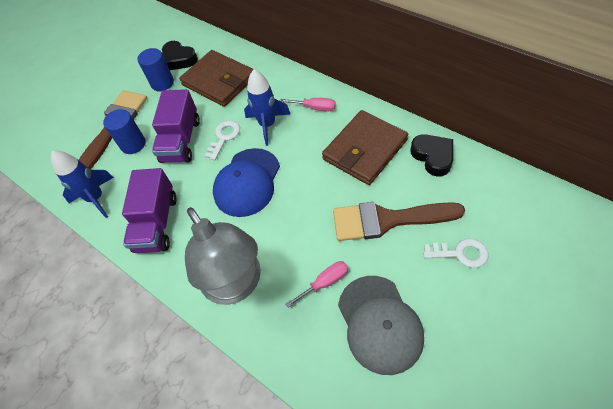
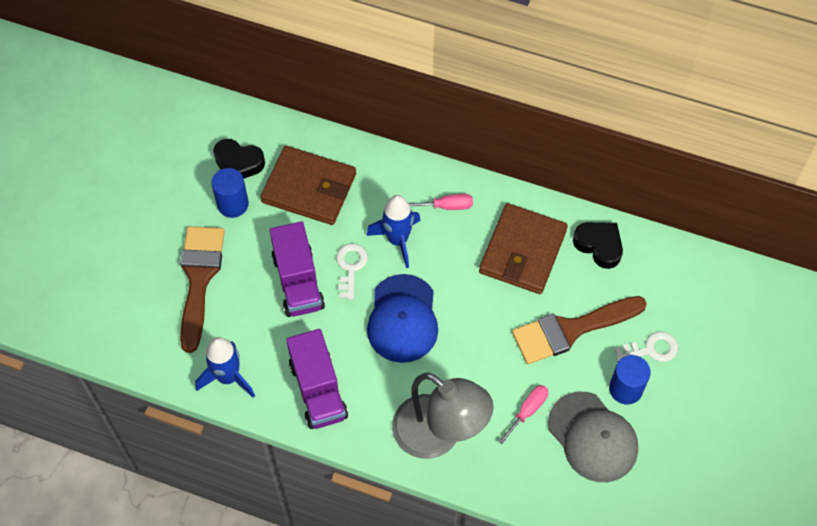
camera: 25 degrees left, 5 degrees up
(133, 144) = (238, 299): blue cylinder -> blue cylinder (625, 389)

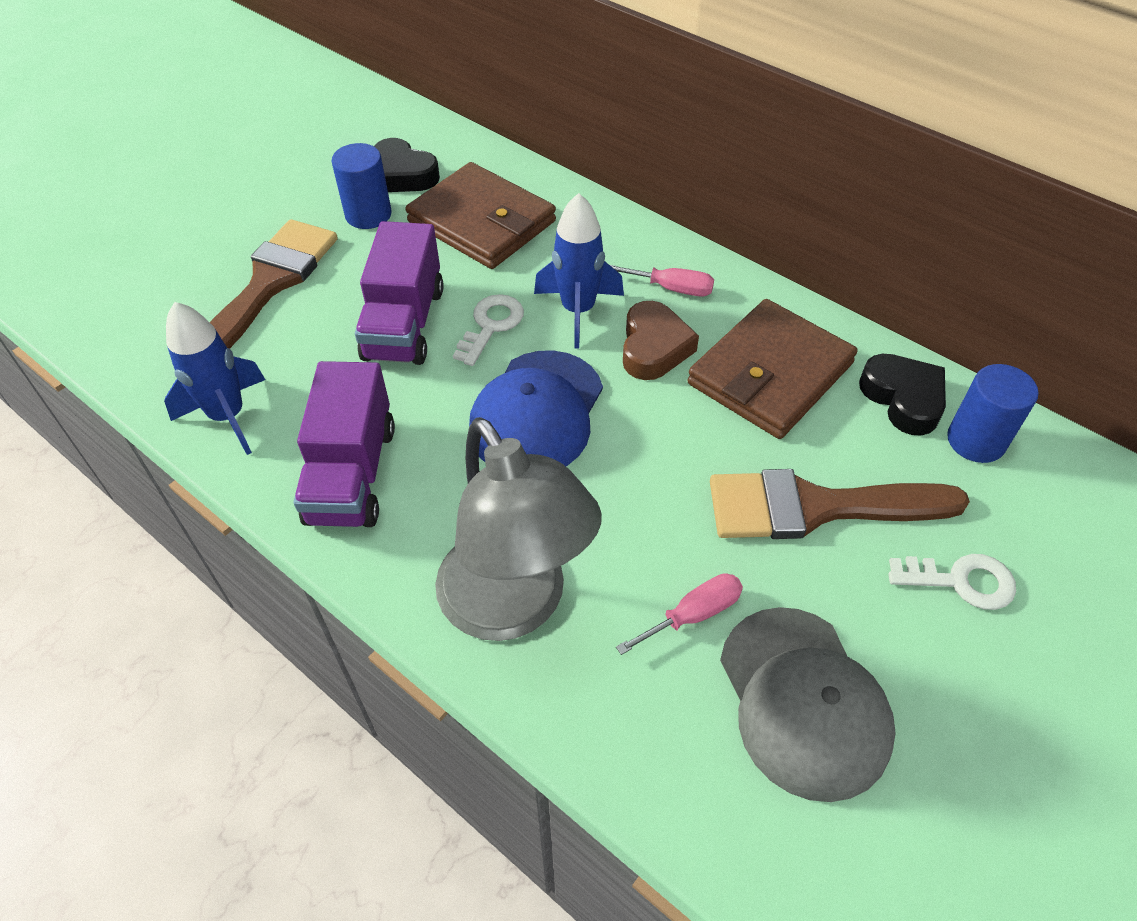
camera: 20 degrees right, 10 degrees down
(451, 253) = (654, 347): none -> brown heart
(625, 389) = (893, 634): blue cylinder -> blue cylinder (976, 441)

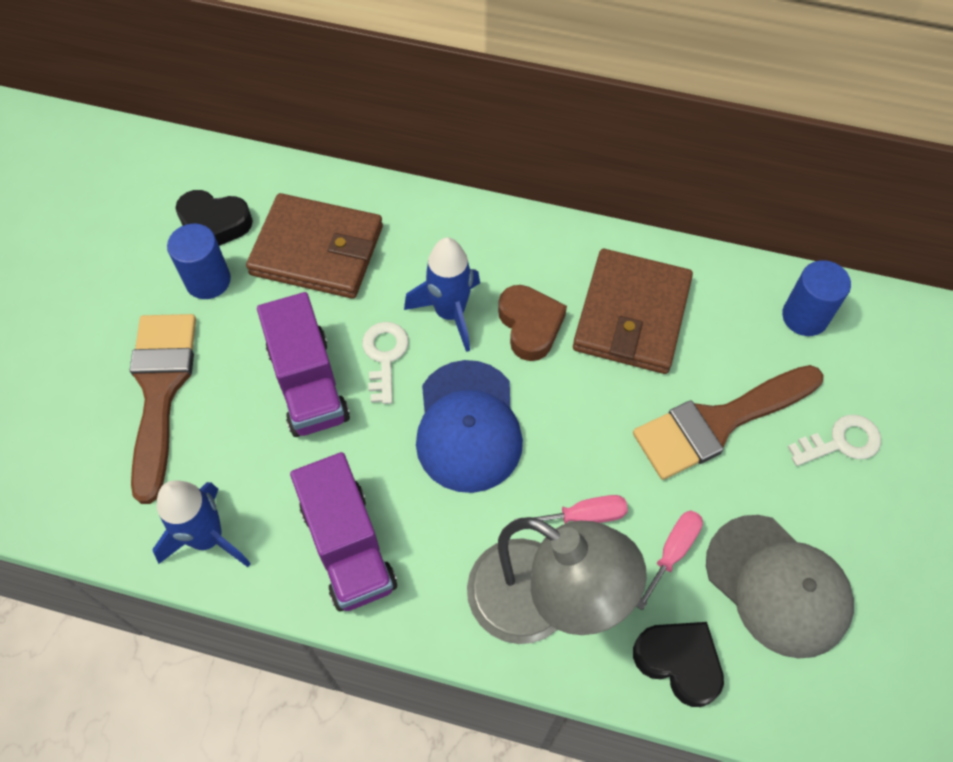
camera: 25 degrees left, 10 degrees up
(672, 288) = (516, 261): pink screwdriver -> pink screwdriver (584, 516)
(903, 398) = (739, 299): black heart -> black heart (679, 662)

